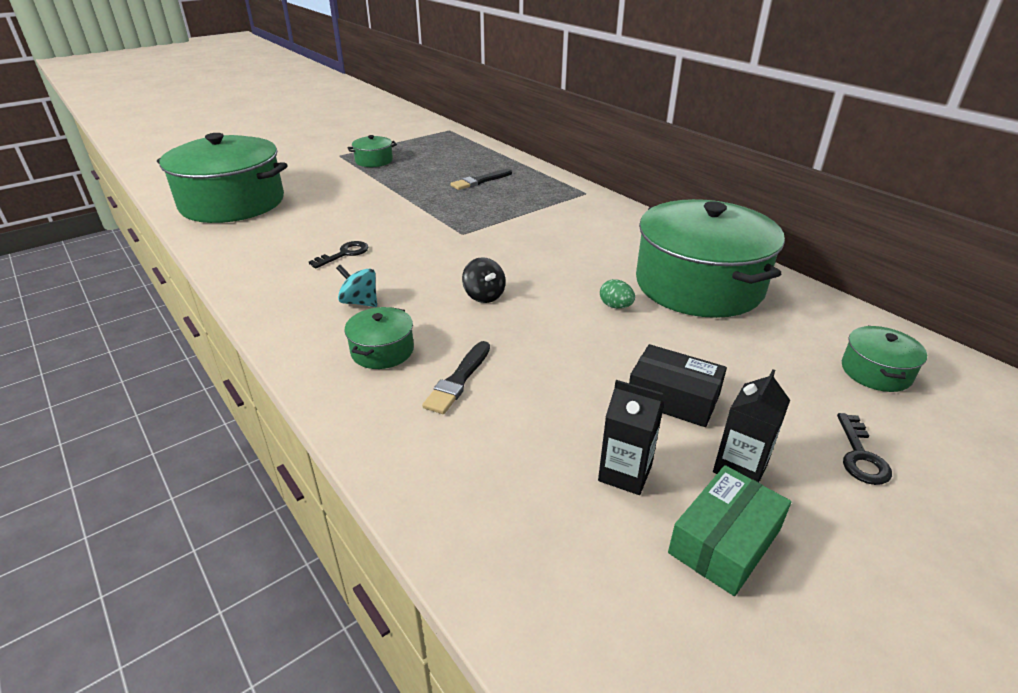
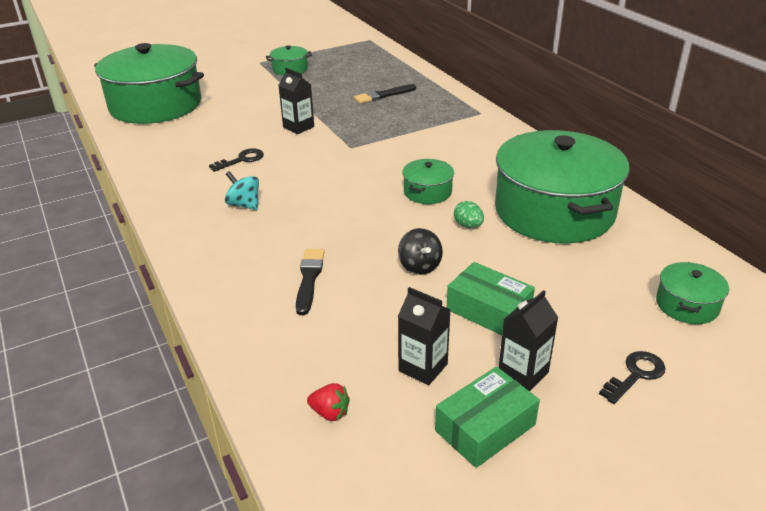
camera: 10 degrees right, 0 degrees up
(382, 351) = (252, 248): green pot -> green pot (427, 192)
(399, 217) = (298, 127): none -> black carton
(458, 380) = (309, 279): black brush -> black brush turned 150 degrees clockwise
(484, 296) = (353, 207): black spinning top -> black spinning top (419, 266)
(533, 545) = (330, 413): none -> red strawberry
(673, 398) = (488, 310): black box -> green box
(861, 456) = (635, 375): black key -> black key turned 150 degrees counterclockwise

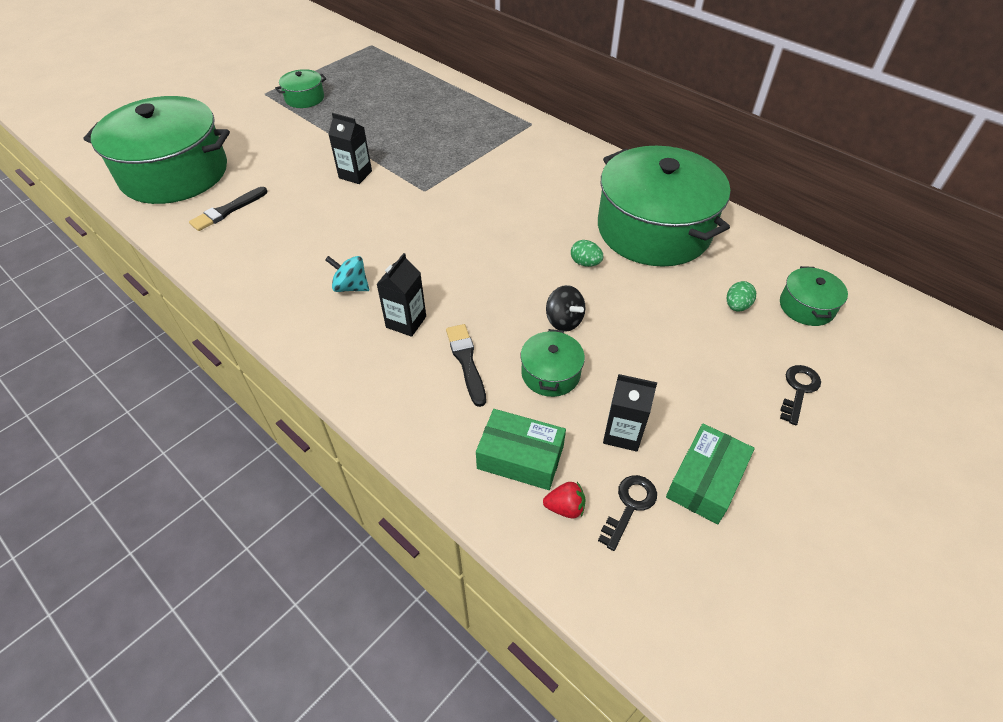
camera: 20 degrees left, 15 degrees up
(241, 160) = (316, 229): black key -> black key (629, 506)
(383, 95) = (423, 117): black brush -> black brush (227, 211)
(427, 192) = (528, 231): green pot -> green pot (550, 373)
(488, 310) = (649, 355): green box -> green box (520, 457)
(523, 373) = (709, 415): black carton -> black carton (406, 322)
(607, 289) = (736, 306): none -> green egg

